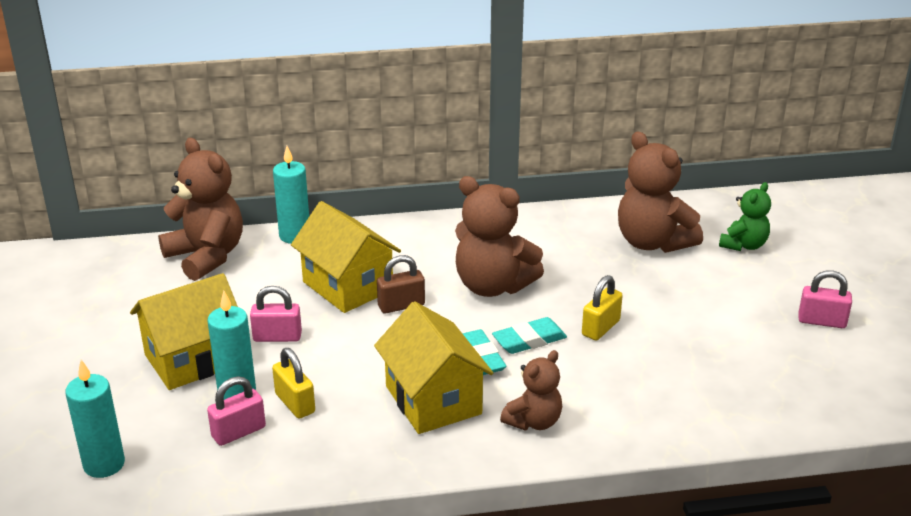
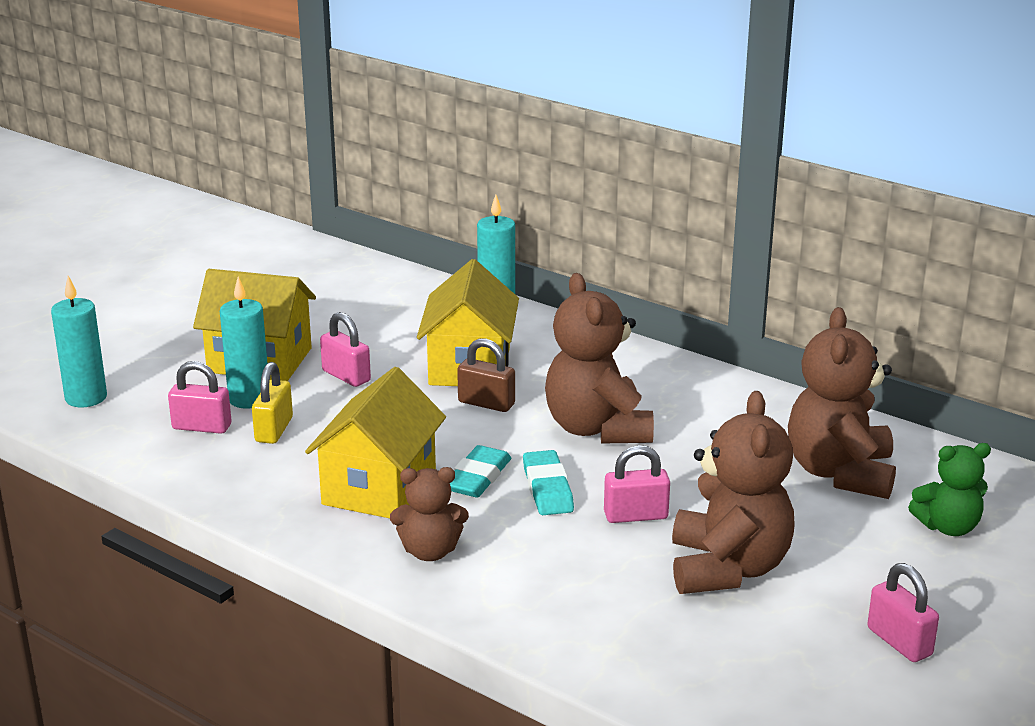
camera: 45 degrees right, 5 degrees down
(206, 256) = (399, 291): brown teddy bear -> brown teddy bear (728, 568)
(529, 340) = (547, 488): turquoise eraser -> turquoise eraser turned 60 degrees clockwise
(600, 328) = (635, 515): yellow padlock -> pink padlock

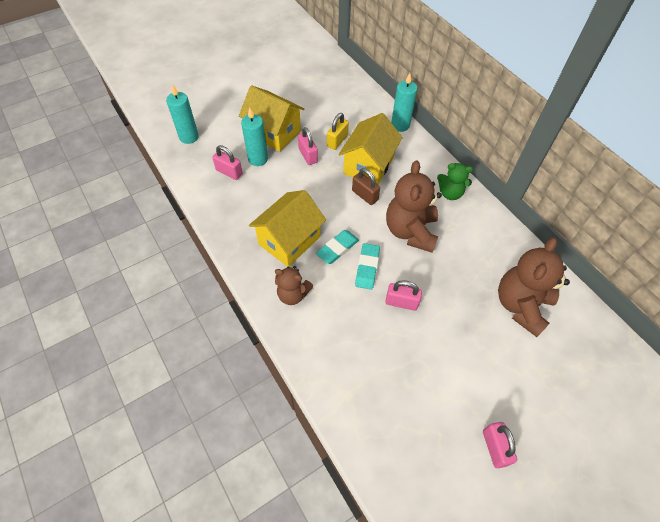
camera: 20 degrees right, 30 degrees up
(274, 430) = (259, 184): yellow padlock -> yellow padlock (337, 141)
(728, 568) = (430, 358): brown teddy bear -> none
(948, 527) = (561, 368): green teddy bear -> green teddy bear (450, 193)

